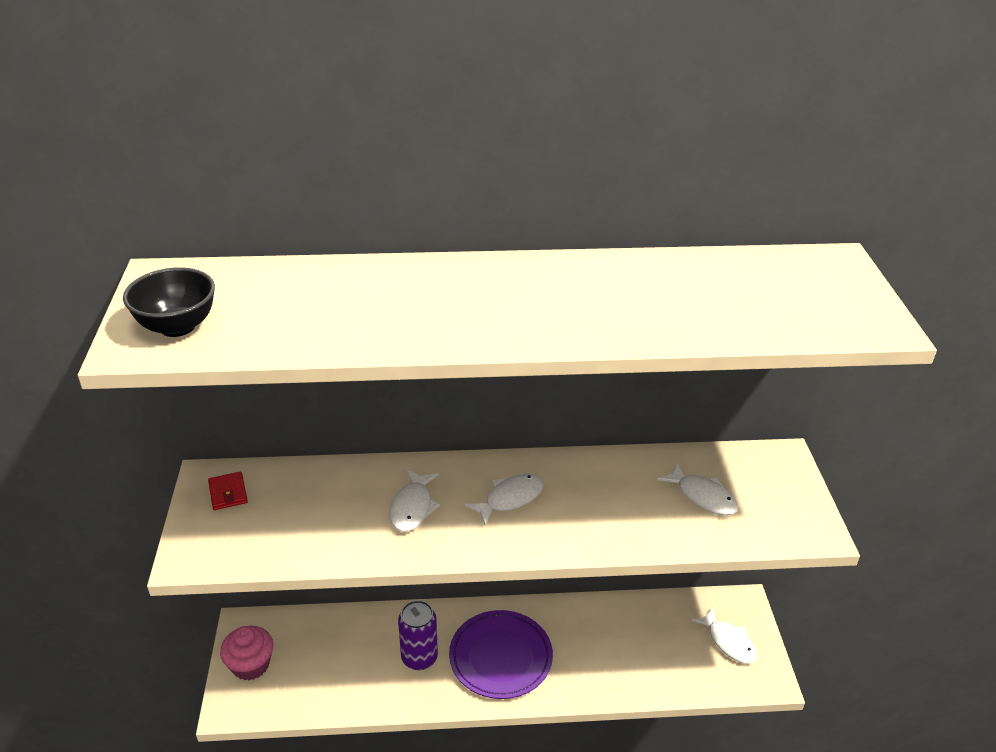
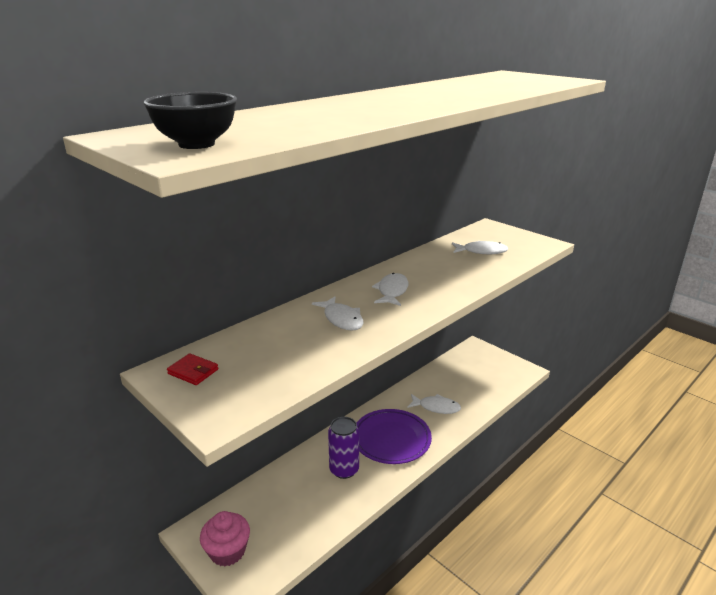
camera: 40 degrees left, 10 degrees down
(729, 642) = (490, 365): white fish -> white fish (436, 407)

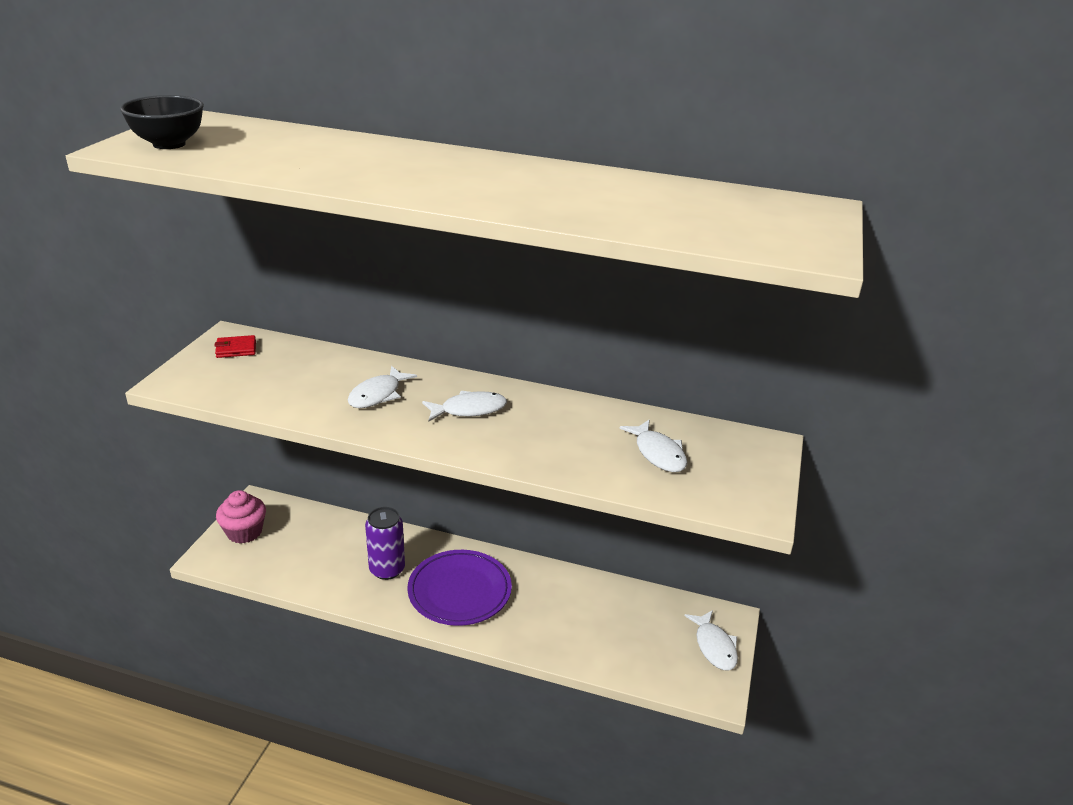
camera: 60 degrees right, 5 degrees up
(193, 371) = (236, 349): red wallet -> red wallet turned 75 degrees clockwise
(436, 407) = (549, 614): white fish -> white fish (714, 646)

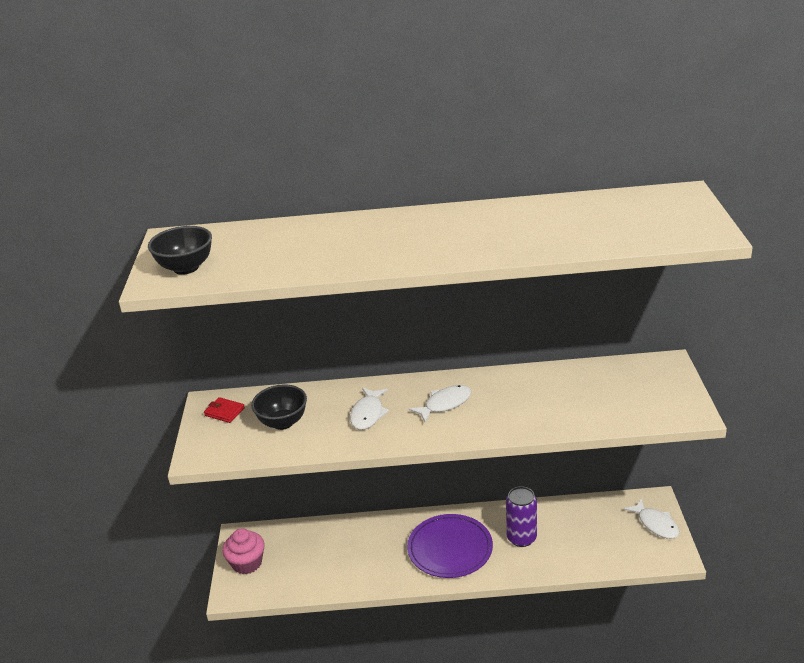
camera: 15 degrees left, 0 degrees up
(236, 349) = (224, 412): red wallet -> red wallet turned 60 degrees clockwise
(283, 376) = (283, 422): none -> black bowl
(387, 569) = (383, 552): purple can -> purple can (521, 538)
(658, 453) = (600, 394): white fish -> none

